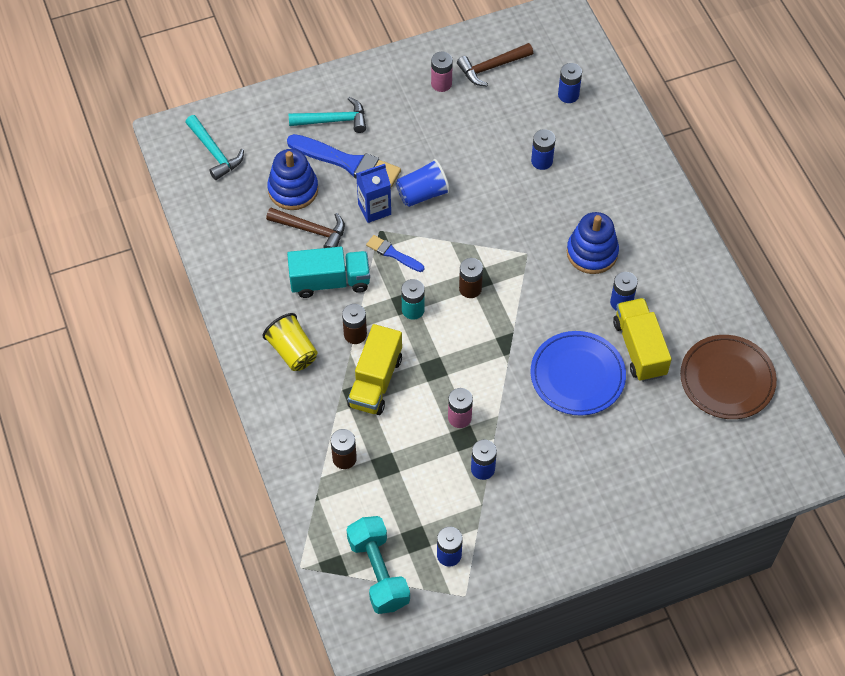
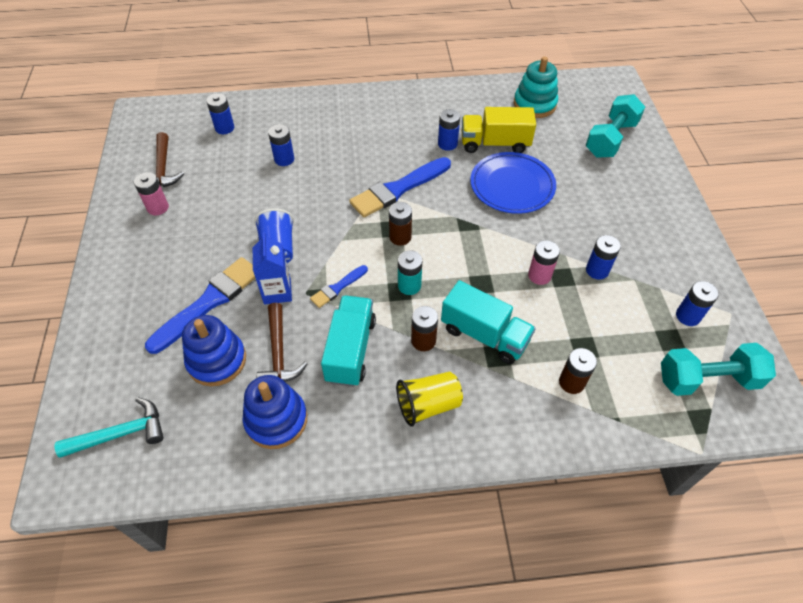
camera: 75 degrees left, 5 degrees down
(312, 230) = (279, 353): brown hammer -> brown hammer turned 135 degrees clockwise
(333, 120) = (147, 304): turquoise hammer -> none
(375, 381) = (484, 335): yellow truck -> turquoise truck
(535, 272) = (398, 189): none -> blue brush
(592, 252) = (392, 150): blue stacking toy -> blue stacking toy (276, 420)
(694, 467) = (610, 139): none -> turquoise dumbbell
(727, 379) = (534, 104): brown plate -> turquoise stacking toy

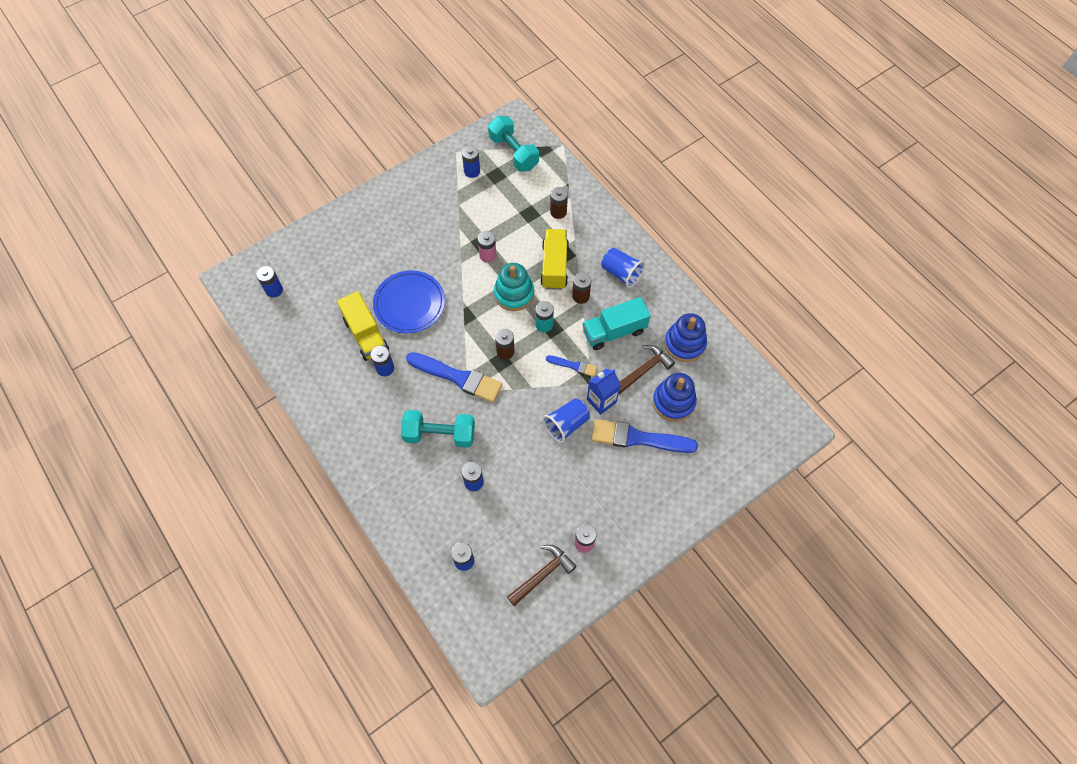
camera: 120 degrees left, 10 degrees up
(121, 433) = (752, 420): turquoise hammer -> none
(428, 405) = (621, 273): yellow cup -> blue cup
(484, 335) = (554, 266): turquoise truck -> yellow truck
(534, 104) = (297, 326): turquoise stacking toy -> turquoise stacking toy (514, 294)
(597, 270) = (463, 226): blue battery -> blue battery (274, 290)
(610, 139) = (317, 259): turquoise dumbbell -> turquoise dumbbell (440, 434)

